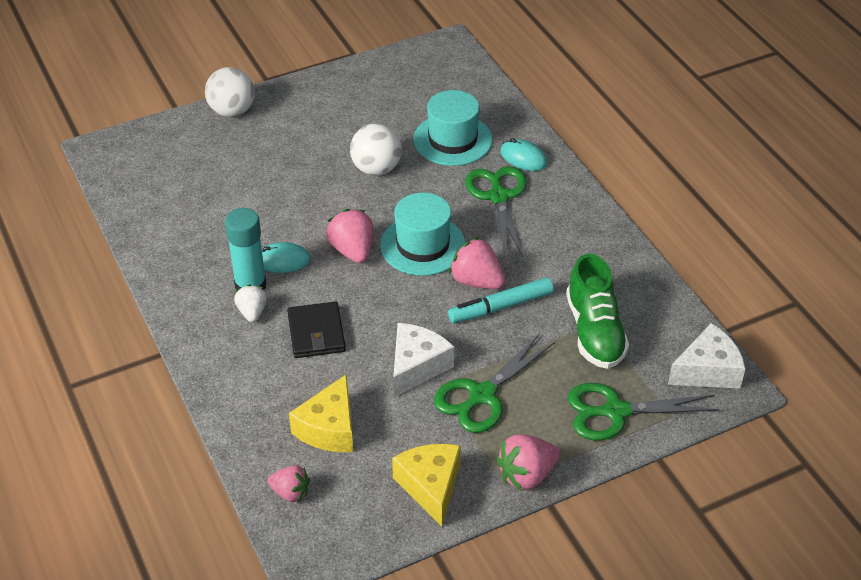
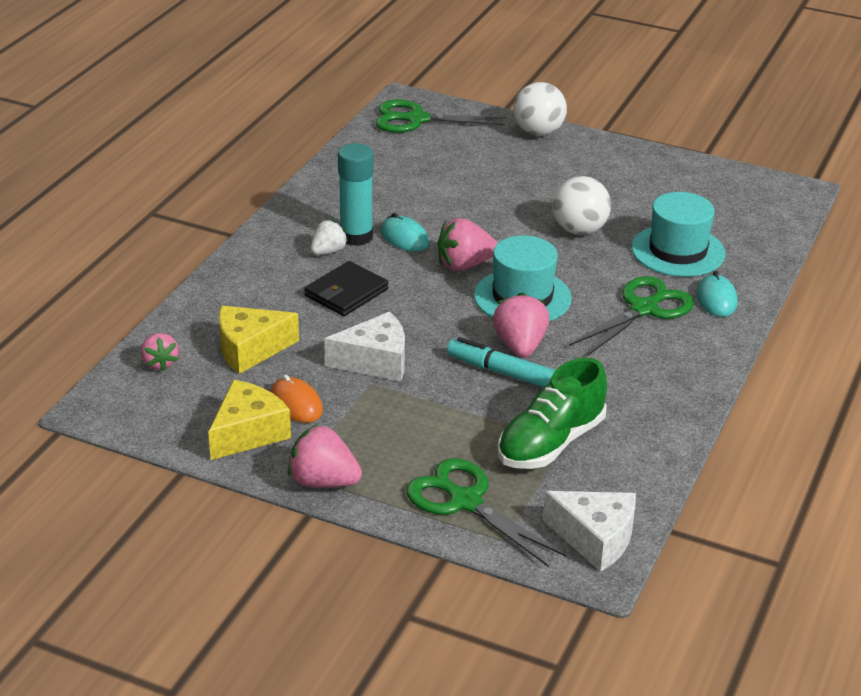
camera: 50 degrees right, 10 degrees down
(352, 250) = (464, 265): pink strawberry -> pink strawberry turned 135 degrees counterclockwise
(423, 439) = (296, 404): none -> orange mouse
(482, 395) = (387, 413): green scissors -> green scissors (417, 119)

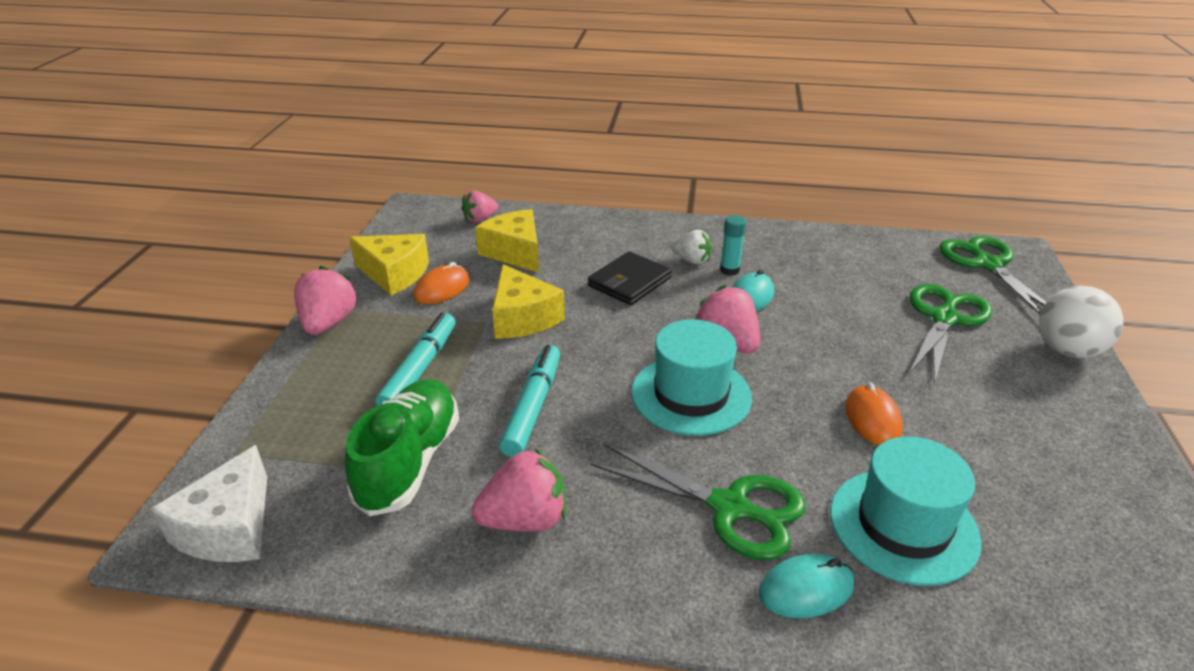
camera: 75 degrees right, 0 degrees up
(346, 292) = (629, 282): black wallet -> black wallet turned 75 degrees counterclockwise
(356, 236) = (729, 270): turquoise glue stick -> turquoise glue stick, size x0.56
(375, 361) = (522, 318): white cheese -> yellow cheese
(429, 428) = (420, 369): none -> turquoise marker
(465, 502) = (299, 414): green scissors -> green scissors (944, 319)
(520, 346) = (591, 408): pink strawberry -> pink strawberry (525, 520)
(550, 443) = (409, 462): green shoe -> green shoe turned 75 degrees clockwise
(579, 230) = (872, 419): white ball -> orange mouse

